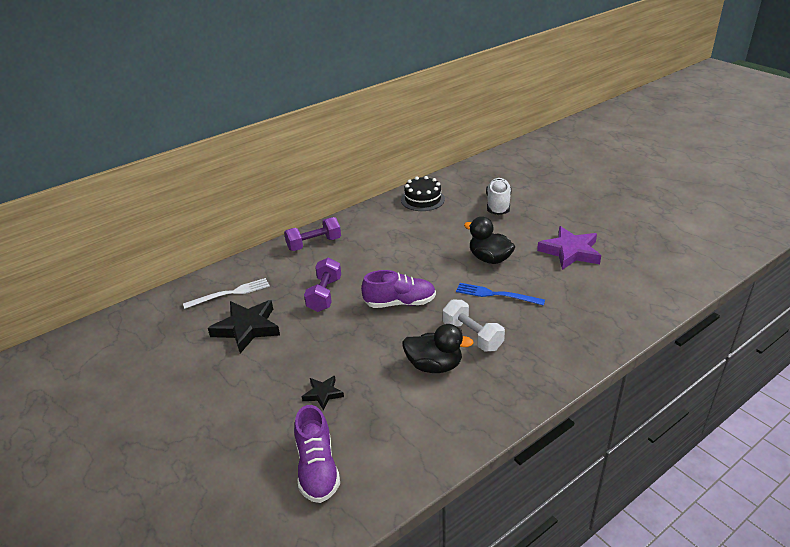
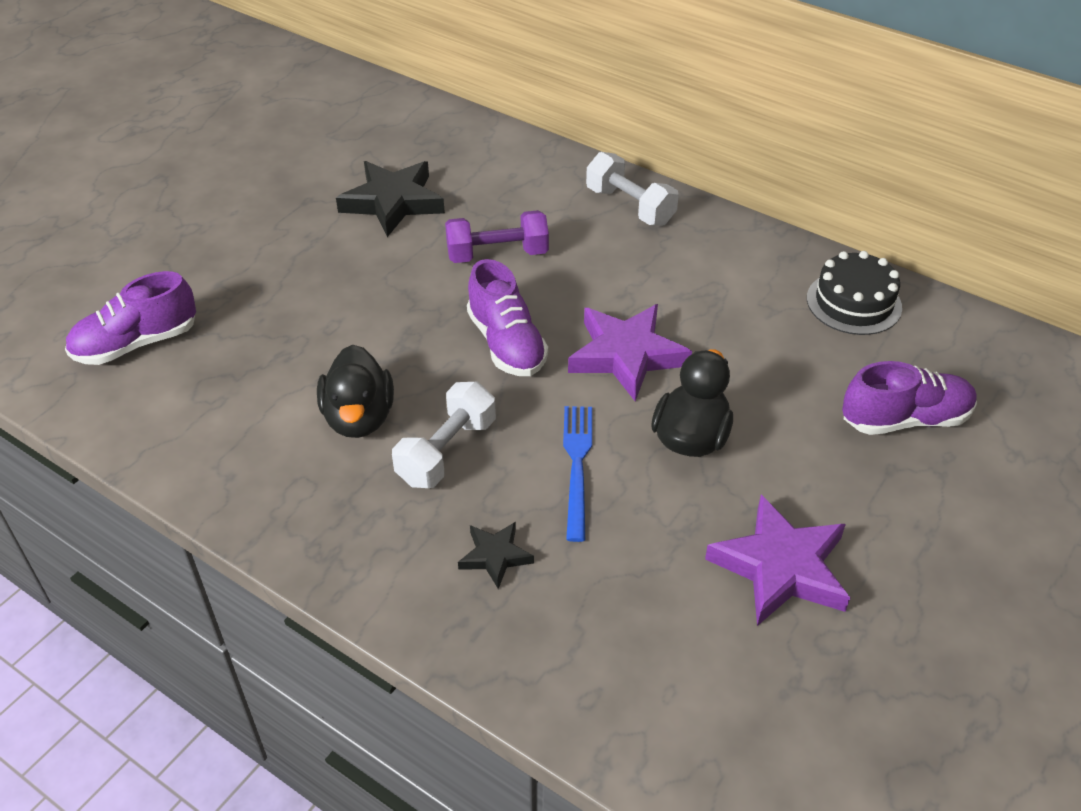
camera: 70 degrees right, 10 degrees up
(229, 293) = (465, 162): white fork -> none
(314, 244) = (630, 206): purple dumbbell -> white dumbbell
(323, 394) = (273, 312): black star -> black star (495, 556)
(427, 266) = (626, 355): none -> purple star
(498, 205) = (905, 419): white shoe -> purple shoe

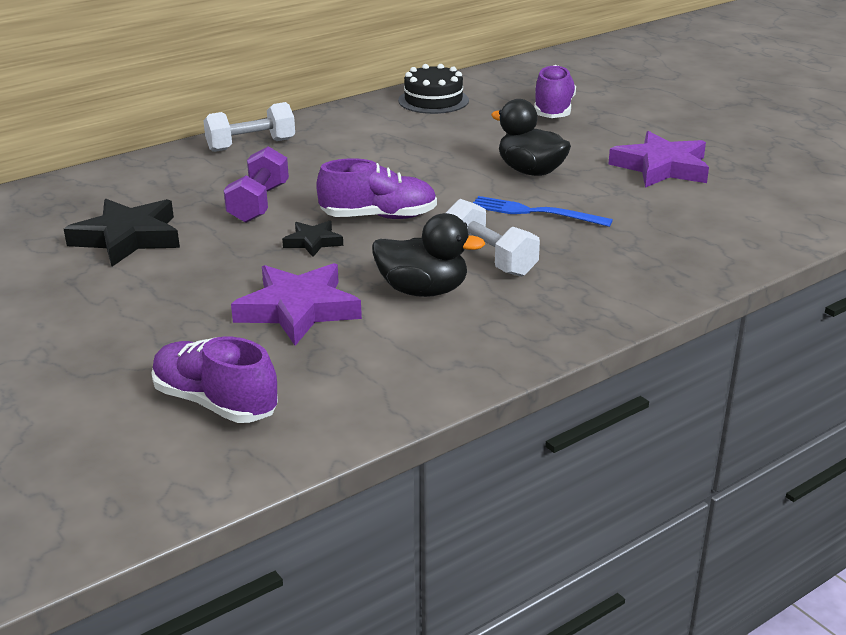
camera: 70 degrees left, 15 degrees down
(136, 344) = (215, 403): purple shoe -> purple shoe turned 135 degrees clockwise
(495, 556) = (611, 255): black star -> black star (313, 242)
(626, 355) = (429, 176): purple star -> purple star (298, 310)

